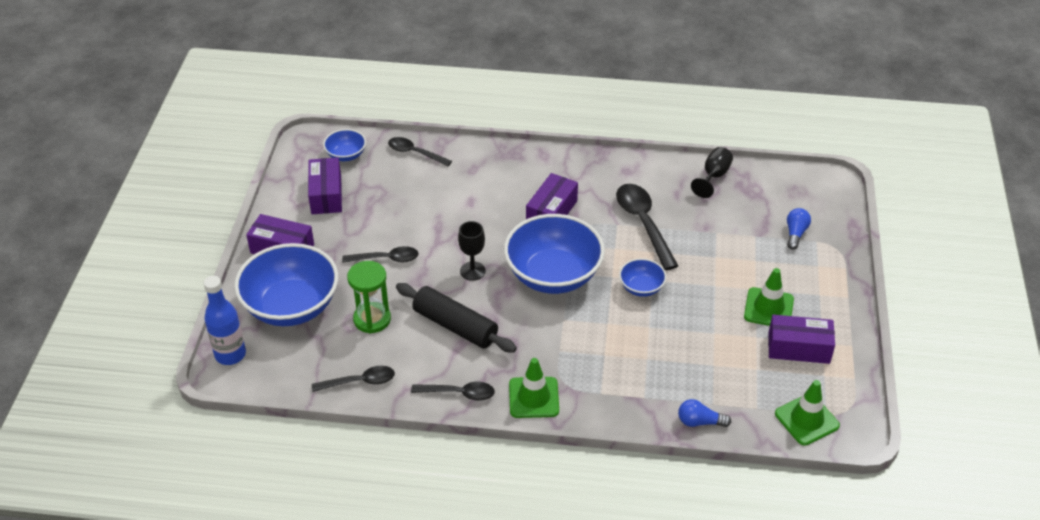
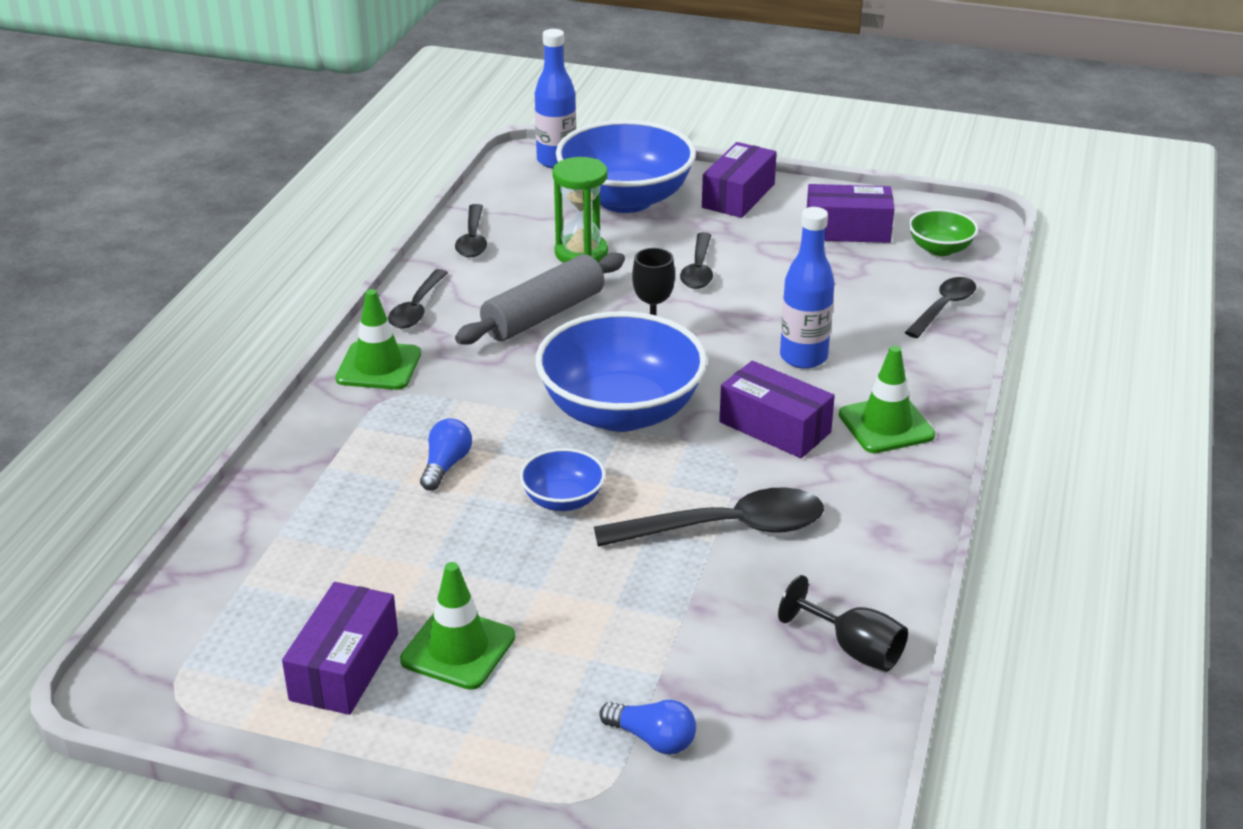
camera: 100 degrees right, 10 degrees down
(346, 155) = (940, 249): blue bowl -> green bowl
(455, 326) = (543, 314): black rolling pin -> grey rolling pin
(480, 206) = (803, 357): none -> blue bottle
(699, 422) = (249, 514): blue light bulb -> blue light bulb (446, 465)
(806, 420) = (184, 638): green traffic cone -> green traffic cone (886, 425)

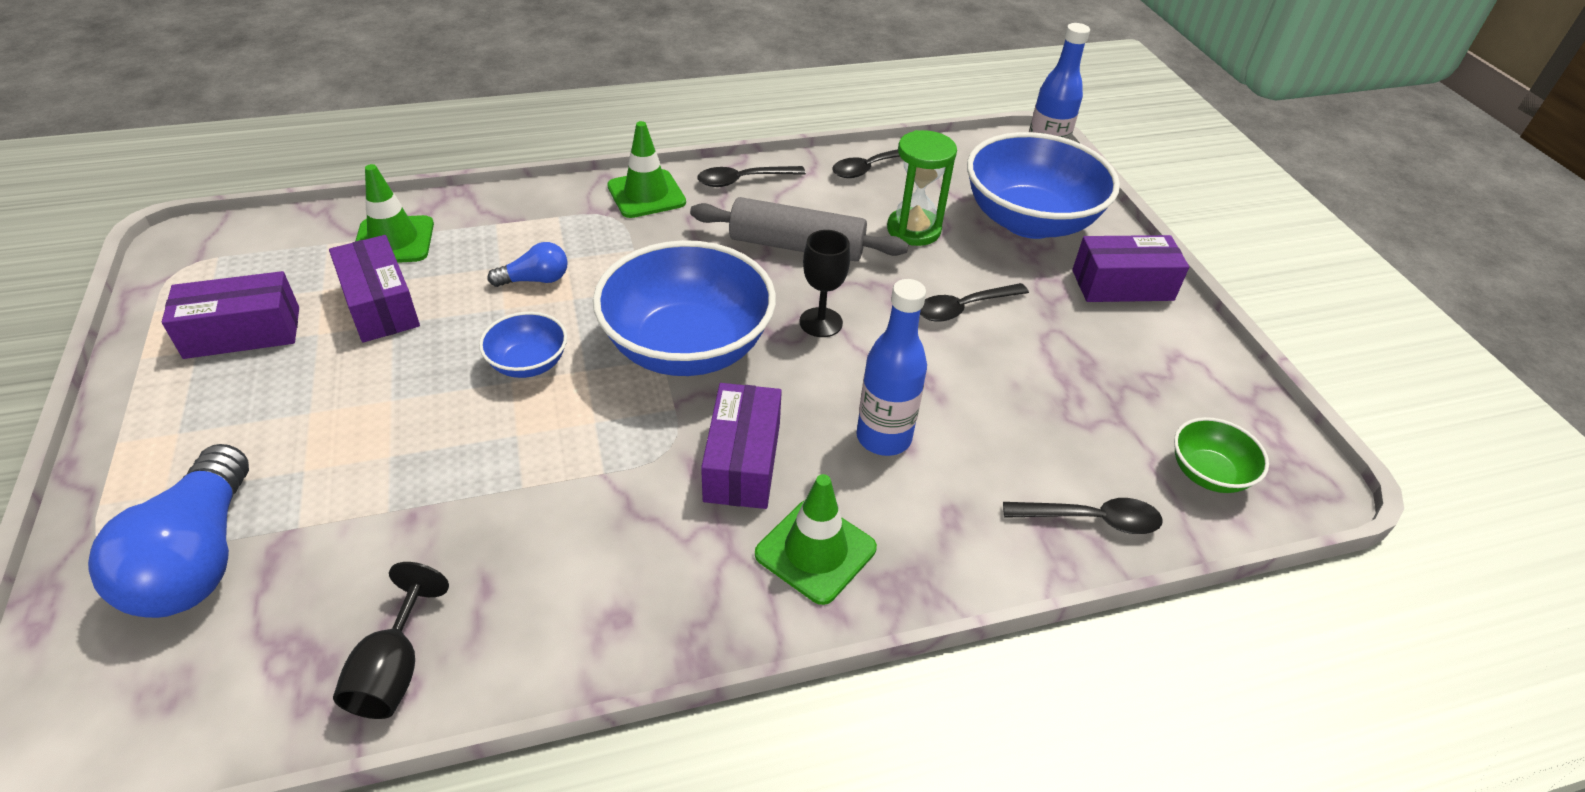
camera: 55 degrees right, 10 degrees up
(458, 649) = (288, 384): green traffic cone -> green traffic cone (394, 241)
(652, 739) = (198, 558): blue light bulb -> blue light bulb, size x2.00
(725, 528) = (548, 488): black spoon -> none
(847, 230) = (1155, 384): purple box -> purple box (380, 305)

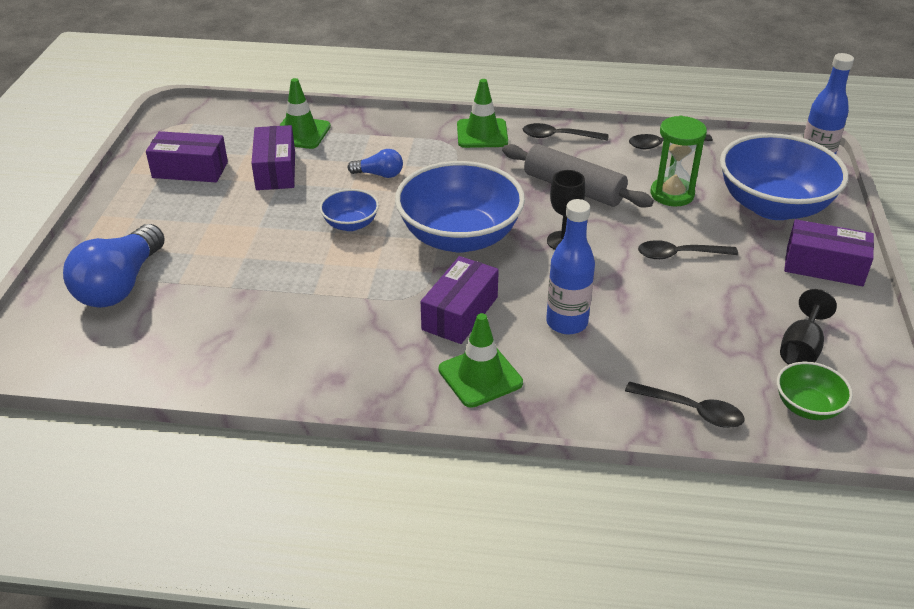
camera: 25 degrees right, 5 degrees down
(394, 670) = (198, 368): black goblet -> black goblet (801, 348)

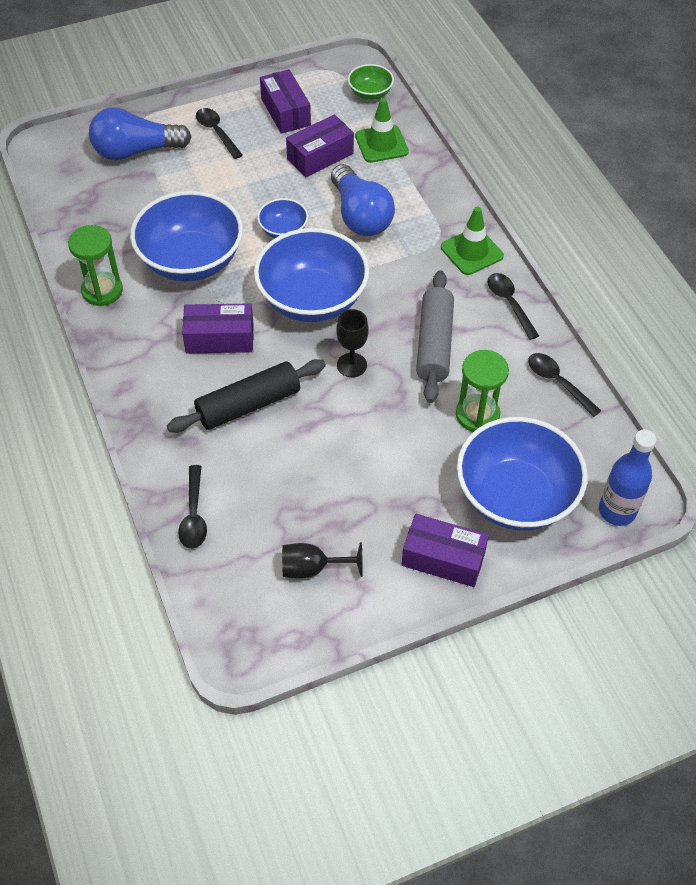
camera: 60 degrees right, 15 degrees up
(310, 380) = (102, 291): none -> green hourglass
(330, 298) = (191, 260): none -> blue bowl
(379, 174) = (360, 216): blue light bulb -> blue light bulb, size x2.00
(480, 376) = (158, 378): green traffic cone -> none
(566, 323) = (248, 405): blue bottle -> black rolling pin
(679, 255) = (387, 448): black spoon -> black spoon (217, 132)
(807, 406) = (241, 589): green bowl -> green bowl (370, 93)
(824, 266) = (443, 558): purple box -> purple box turned 60 degrees counterclockwise

